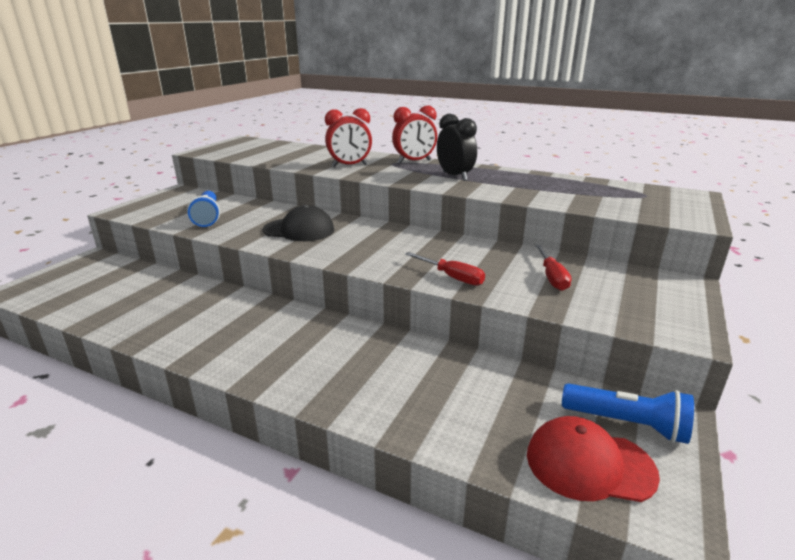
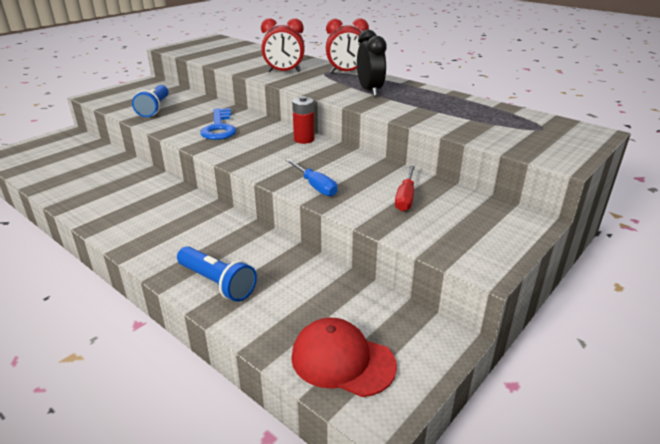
camera: 15 degrees right, 5 degrees up
(299, 230) = (219, 128): black cap -> blue key
(401, 232) = (304, 139): none -> red battery
(452, 277) = (315, 186): red screwdriver -> blue screwdriver
(627, 424) = (401, 336): blue flashlight -> blue flashlight (217, 283)

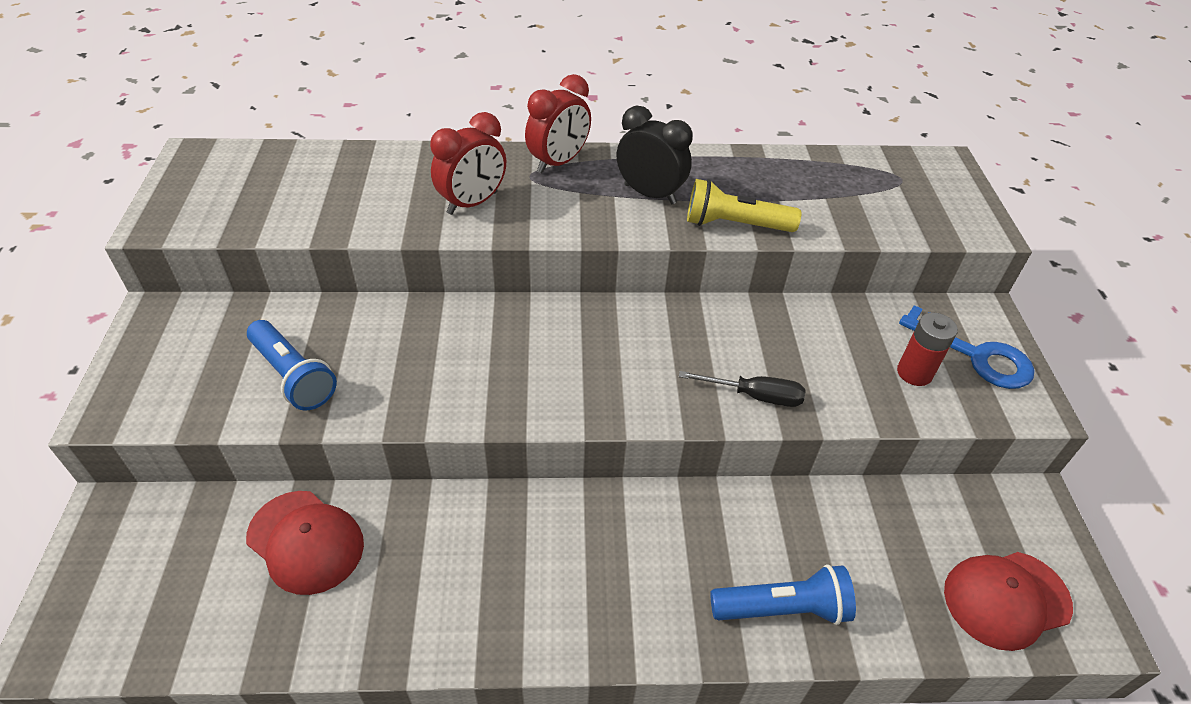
camera: 45 degrees left, 15 degrees up
(99, 166) = (306, 541): none -> red cap
(219, 128) = (473, 360): blue key -> blue key (976, 355)
(304, 139) = (619, 315): red battery -> red battery (914, 373)
(315, 186) = (755, 396): blue screwdriver -> black screwdriver
(393, 111) = (735, 225): none -> yellow flashlight
(405, 198) = (858, 352): red screwdriver -> none

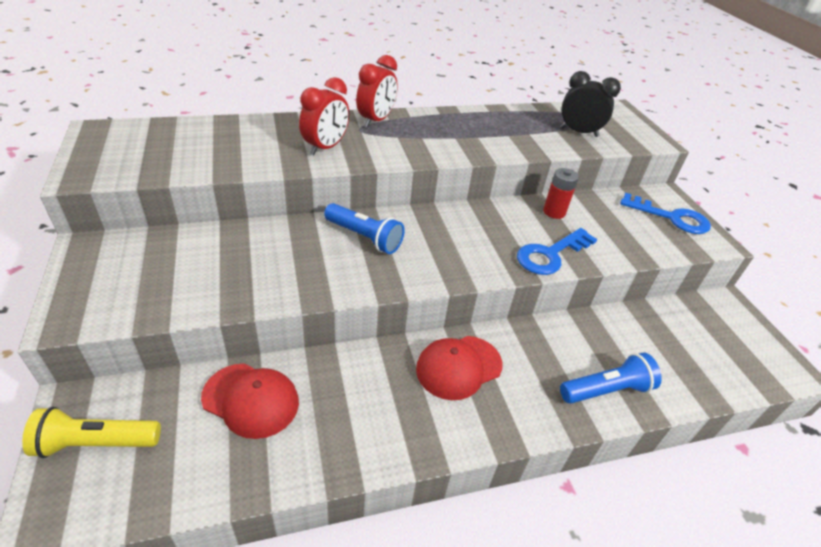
camera: 15 degrees left, 5 degrees down
(294, 376) = (217, 278): blue flashlight -> blue flashlight (364, 237)
(650, 194) = (445, 135): black clock -> black clock (579, 132)
(735, 225) = (508, 149): yellow flashlight -> yellow flashlight (96, 443)
(755, 396) = (550, 255): black screwdriver -> blue key
(914, 373) = (641, 231): red battery -> red battery (554, 212)
(1006, 599) = (736, 362): red cap -> red cap (458, 367)

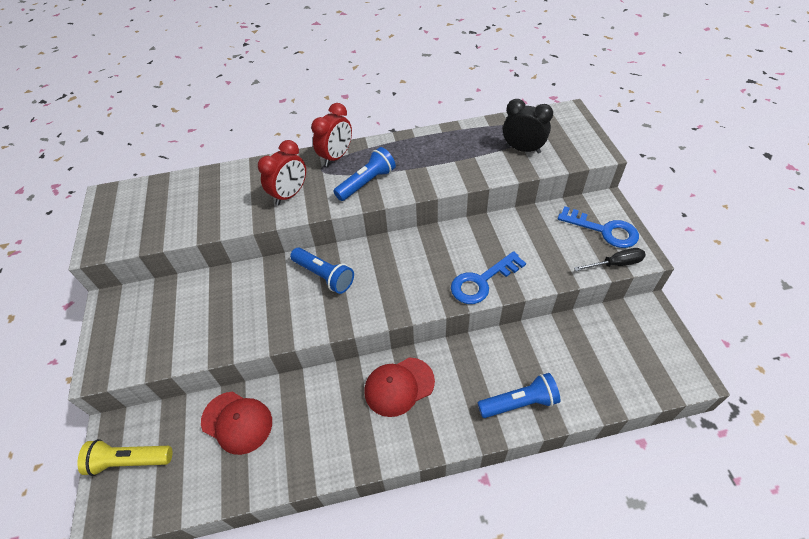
camera: 10 degrees right, 10 degrees up
(414, 145) = (366, 183): none -> blue flashlight
(554, 212) = (493, 233): red battery -> none
(692, 248) = (615, 264): none -> black screwdriver

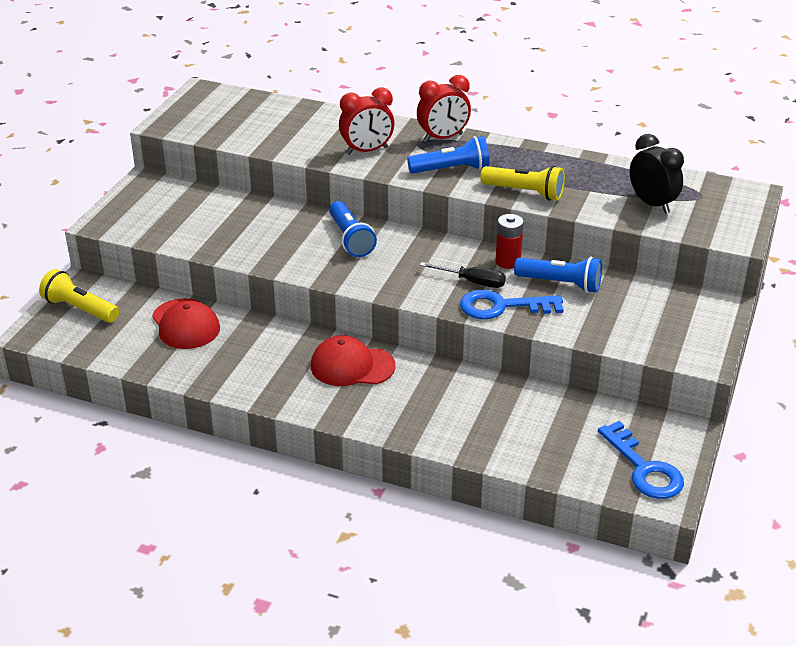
camera: 30 degrees right, 15 degrees down
(434, 179) = (525, 192): none -> yellow flashlight
(451, 238) = (508, 262): none -> red battery
(519, 402) = (457, 430): blue flashlight -> blue flashlight (560, 284)
(604, 230) = (688, 323): blue key -> blue key (644, 469)
(615, 264) = (666, 353): black screwdriver -> black screwdriver (472, 282)

